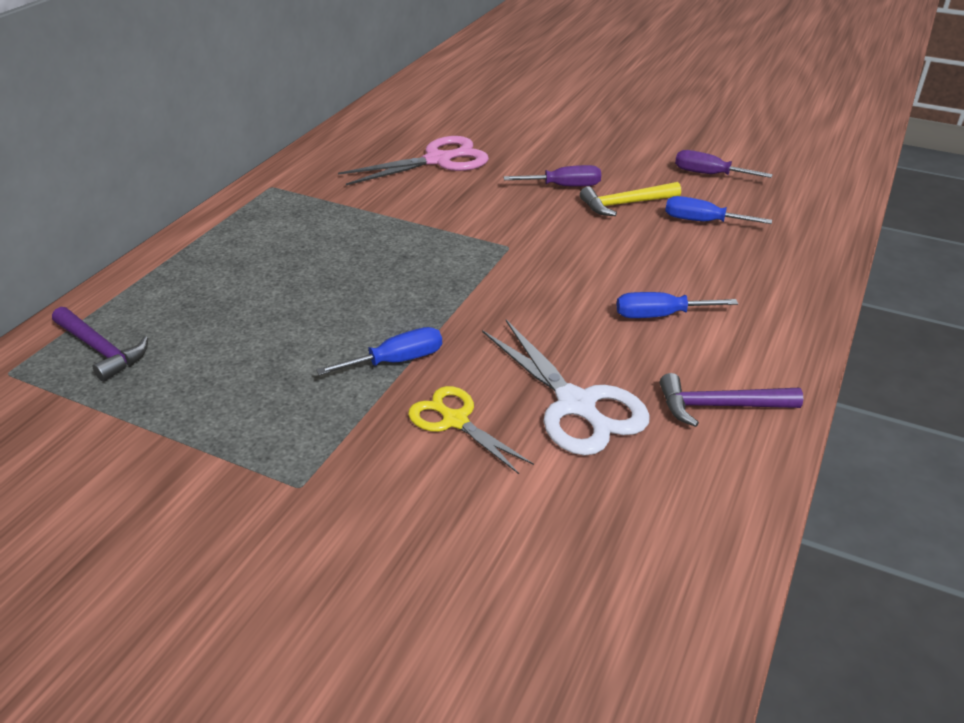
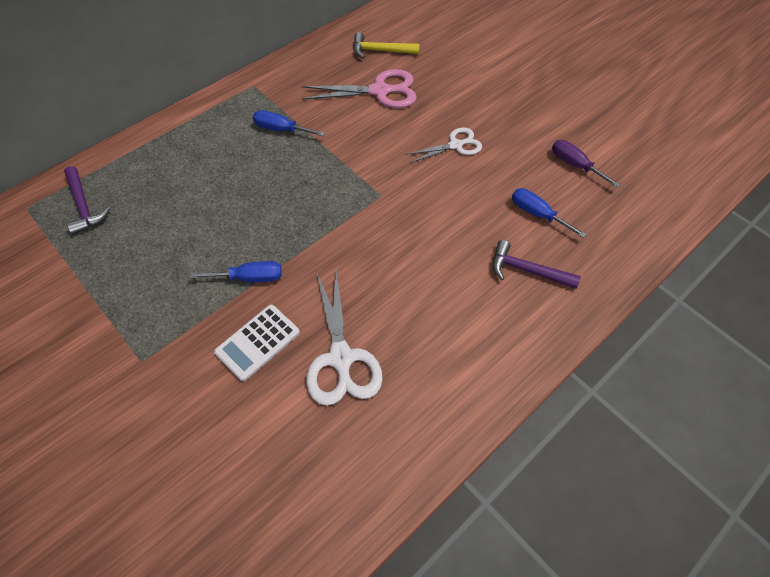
camera: 20 degrees right, 20 degrees up
(455, 420) = (258, 342): yellow scissors -> white calculator
(564, 186) = (455, 145): purple screwdriver -> white scissors
(625, 204) = (490, 178): yellow hammer -> yellow hammer (380, 51)
(660, 315) = (446, 297): blue screwdriver -> blue screwdriver (281, 129)
(719, 406) = (435, 395): purple hammer -> purple hammer (526, 270)

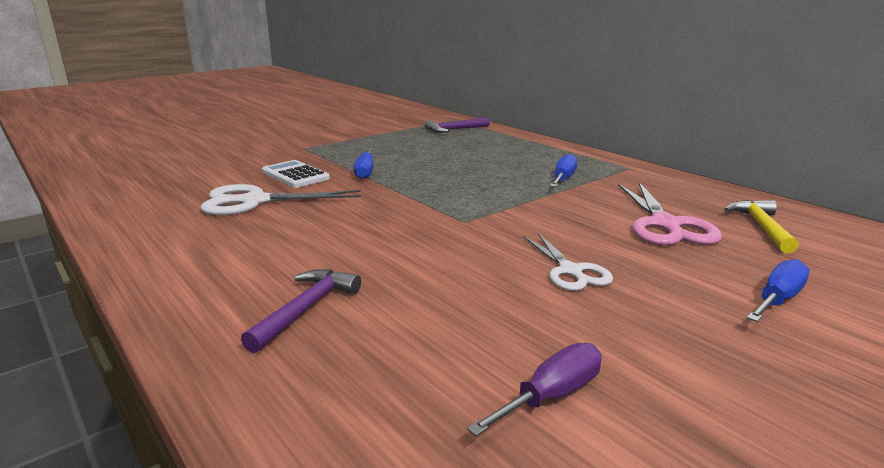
camera: 95 degrees right, 35 degrees down
(537, 214) = (418, 331): blue screwdriver -> blue screwdriver (778, 299)

